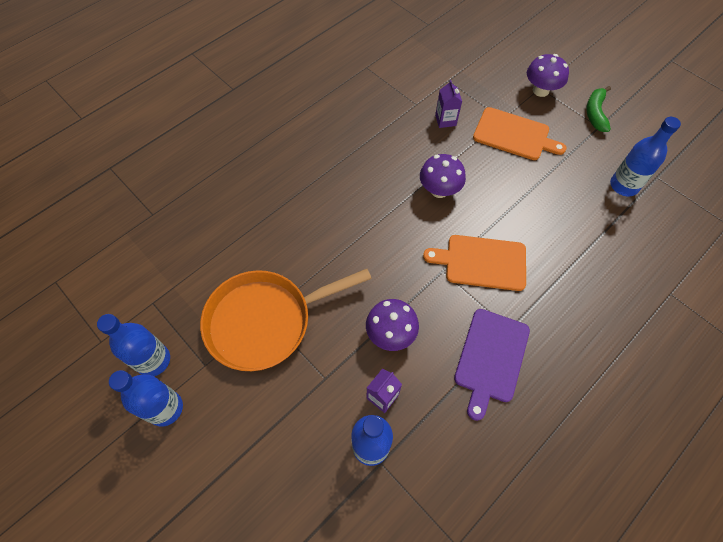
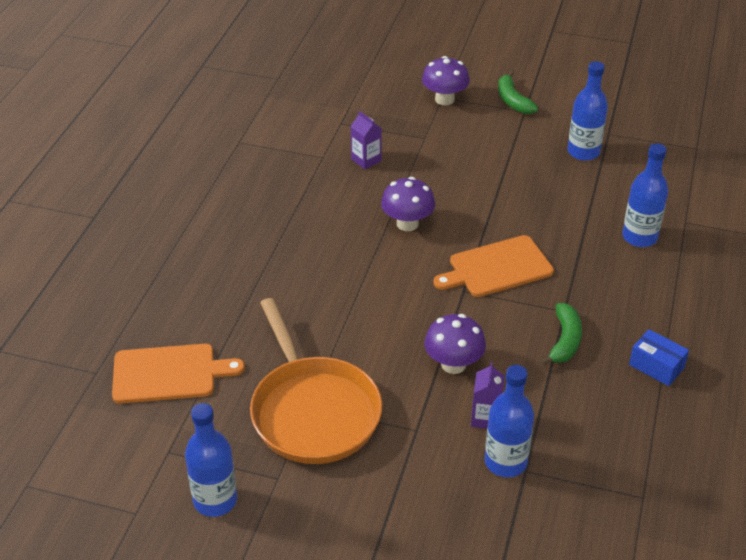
camera: 30 degrees left, 20 degrees down
(165, 408) = (265, 534): blue bottle -> blue bottle (639, 237)
(265, 321) = (313, 411): orange pan -> orange pan turned 60 degrees counterclockwise
(491, 358) = (564, 341): purple cutting board -> green banana
(514, 135) = (446, 147): orange cutting board -> orange cutting board (169, 373)
(552, 424) = (656, 366): none -> blue box

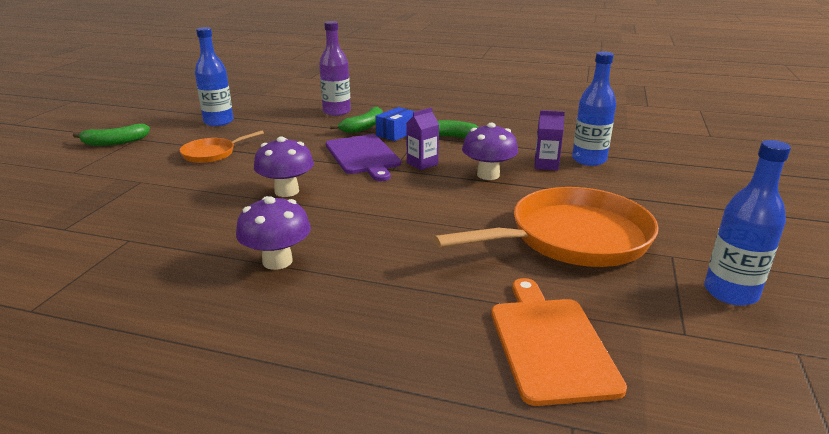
camera: 90 degrees left, 15 degrees down
(366, 160) = (157, 212): purple carton -> purple carton (422, 164)
(444, 99) = (78, 171): purple mushroom -> purple mushroom (277, 261)
(491, 164) = (212, 153): none -> orange pan
(497, 268) = (363, 156): orange cutting board -> purple cutting board
(588, 263) = (364, 127): none -> green banana
(639, 237) = (336, 112): blue bottle -> purple bottle
(656, 366) = (474, 115): blue box -> blue box (396, 133)

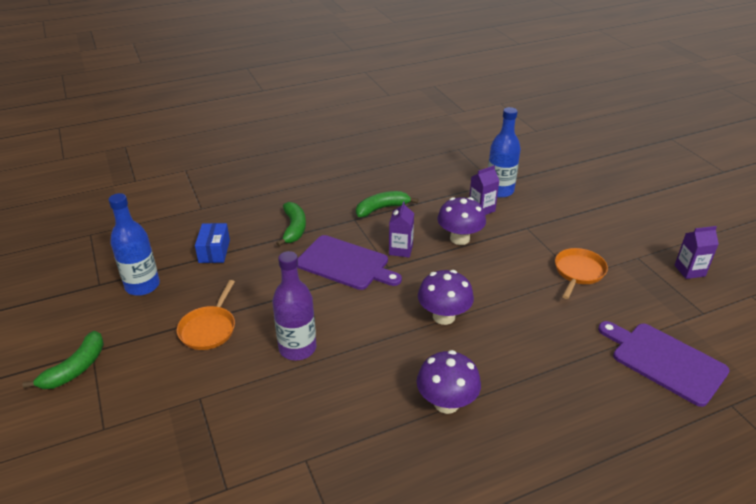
camera: 40 degrees left, 10 degrees up
(286, 191) = (346, 334): purple mushroom -> purple mushroom (443, 316)
(336, 112) = (239, 219): purple bottle -> purple bottle (297, 348)
(396, 133) = (332, 224): blue box -> blue box (214, 251)
(550, 344) = (665, 361): orange cutting board -> purple cutting board
(572, 238) = (578, 272): orange pan -> orange pan, size x0.49
(730, 293) = (689, 271): blue bottle -> purple carton

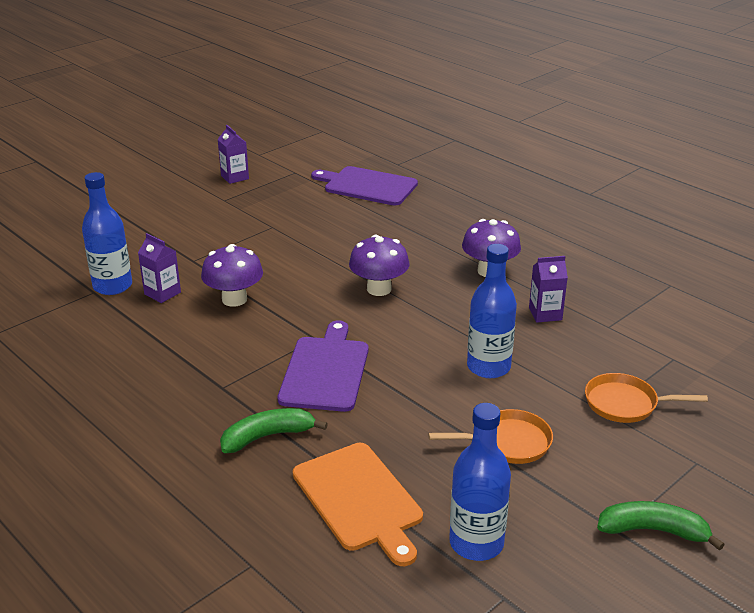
camera: 110 degrees left, 5 degrees down
(214, 251) = (359, 499): blue box -> orange cutting board
(297, 348) = (488, 367): purple bottle -> blue bottle
(382, 209) = (187, 369): green banana -> none
(401, 250) = (276, 336): purple carton -> purple carton (545, 314)
(578, 272) = (264, 226): orange pan -> orange pan (625, 404)
(665, 361) = (367, 186): purple cutting board -> purple cutting board turned 90 degrees clockwise

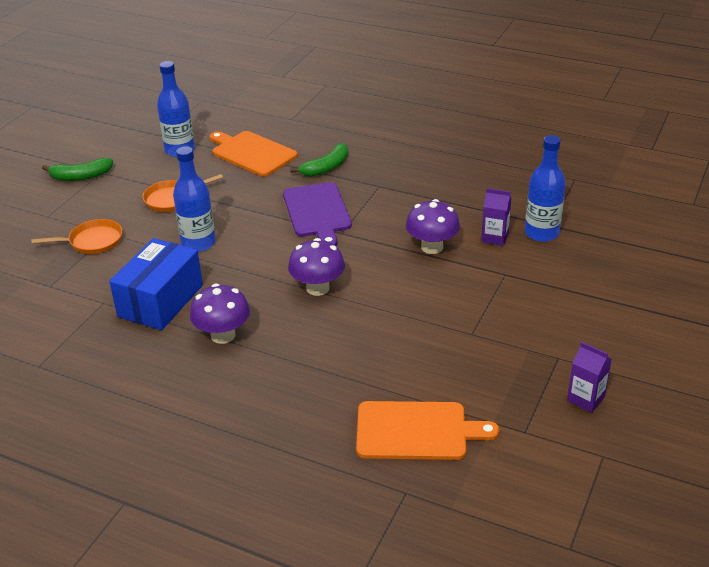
camera: 160 degrees right, 5 degrees up
(367, 186) = (416, 431): purple cutting board -> orange cutting board
(545, 314) = (161, 301): purple carton -> blue box

